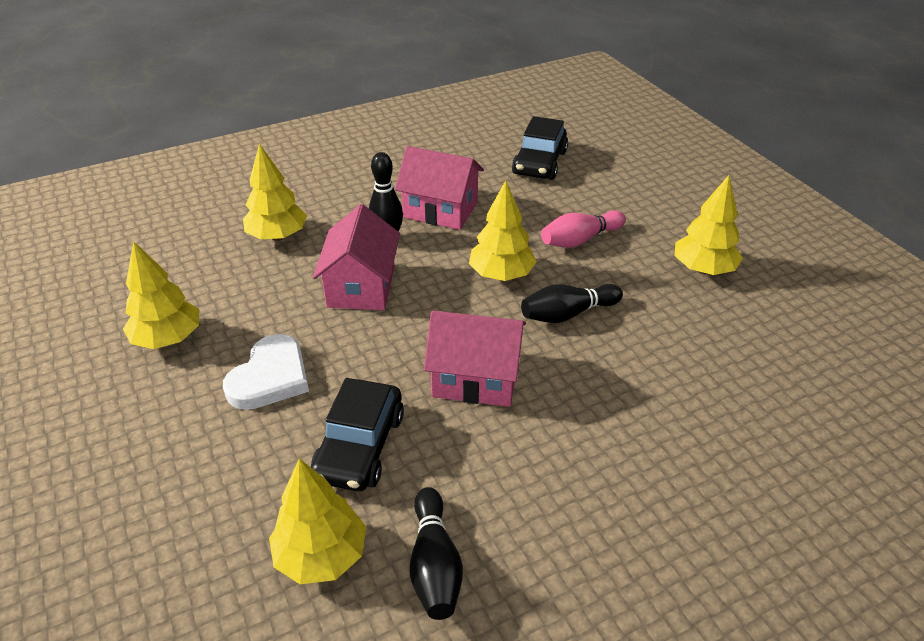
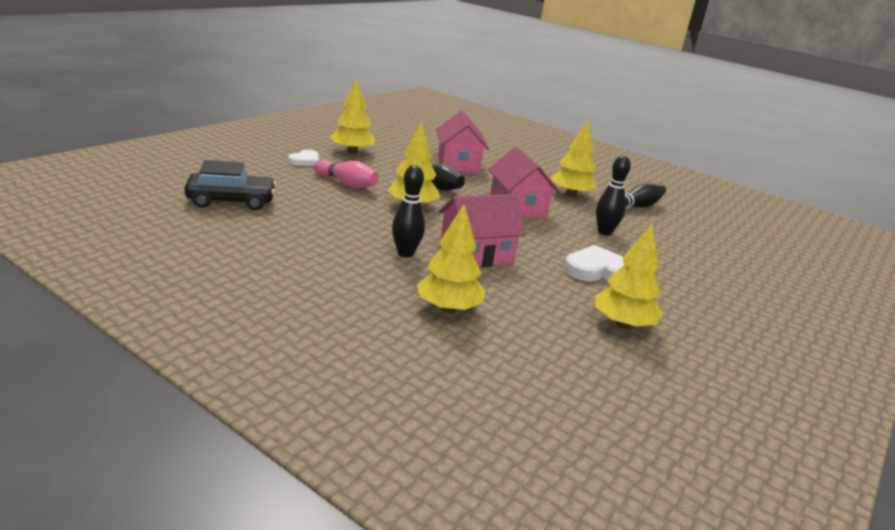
camera: 120 degrees left, 15 degrees down
(321, 555) = (670, 231): yellow tree -> yellow tree (571, 195)
(360, 446) = (604, 232): black car -> black bowling pin
(440, 210) = (342, 236): pink house -> pink house (458, 164)
(661, 223) = (305, 161): none -> white heart

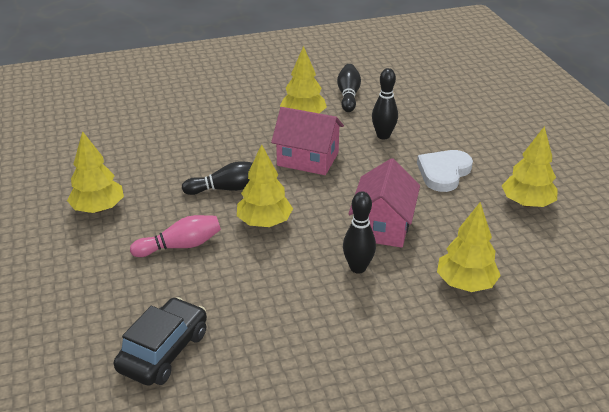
camera: 50 degrees left, 10 degrees up
(305, 161) = (94, 254): white heart -> none
(458, 164) = (187, 149): pink house -> none

